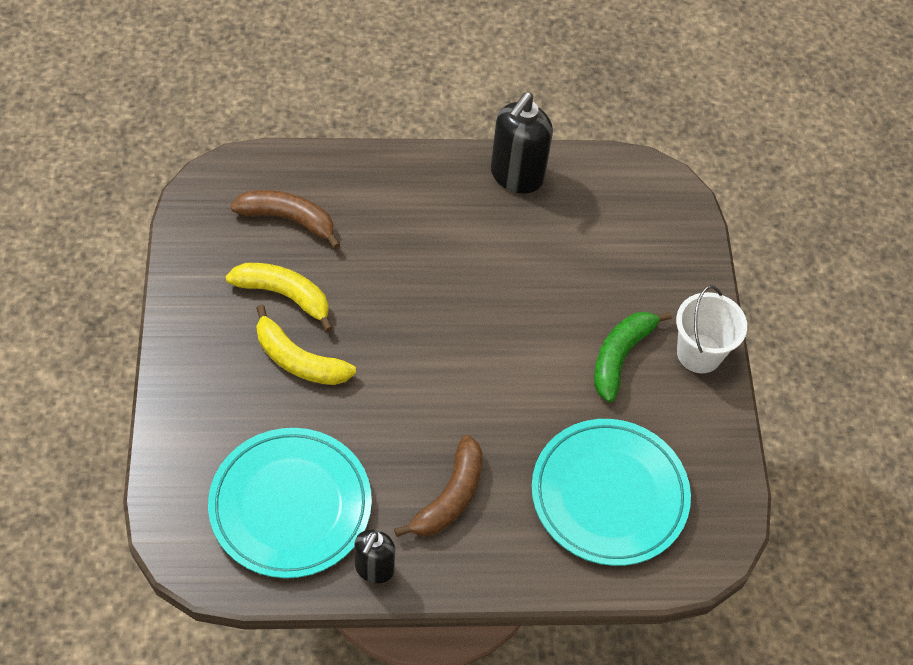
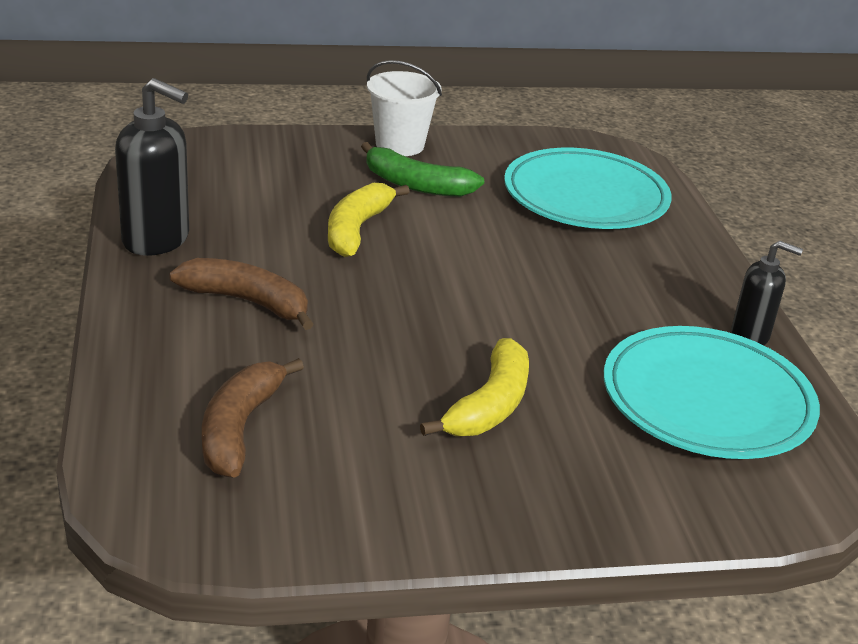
camera: 95 degrees left, 25 degrees down
(284, 295) = (383, 424): yellow banana -> yellow banana (357, 229)
(450, 497) = (634, 287): brown banana -> brown banana (247, 302)

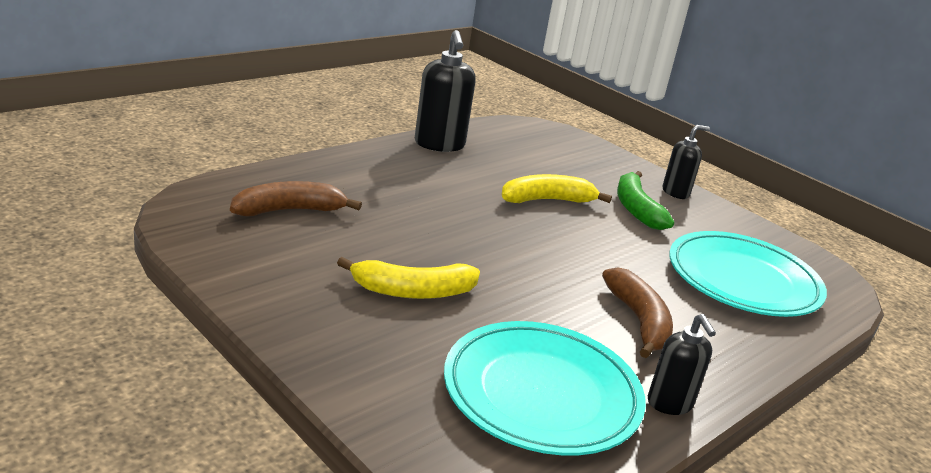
camera: 55 degrees right, 5 degrees down
(247, 302) = (416, 184): brown banana -> brown banana (638, 321)
(400, 145) = (675, 192): white bucket -> black soap dispenser

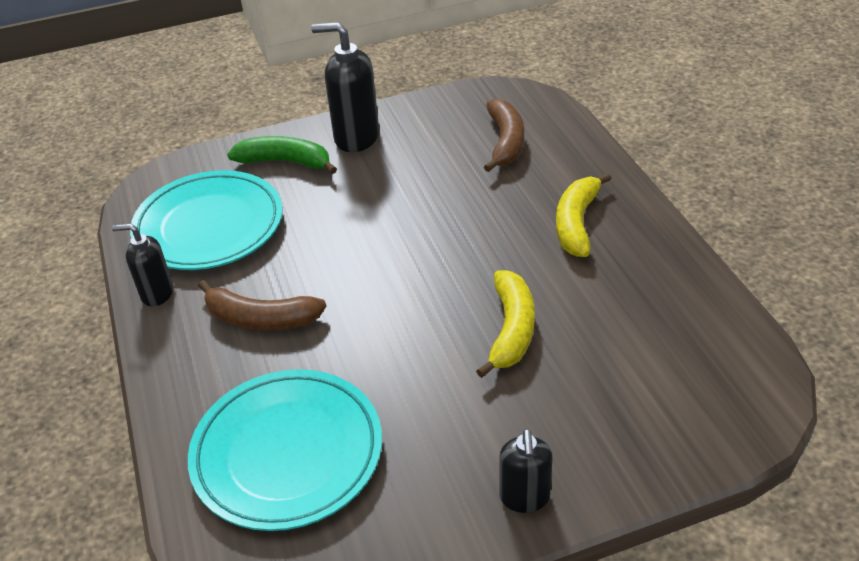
camera: 120 degrees right, 15 degrees up
(412, 291) = (359, 189): yellow banana -> yellow banana (577, 223)
(439, 145) = (669, 269): black soap dispenser -> black soap dispenser (356, 138)
(636, 209) = (479, 418): green banana -> green banana (285, 162)

